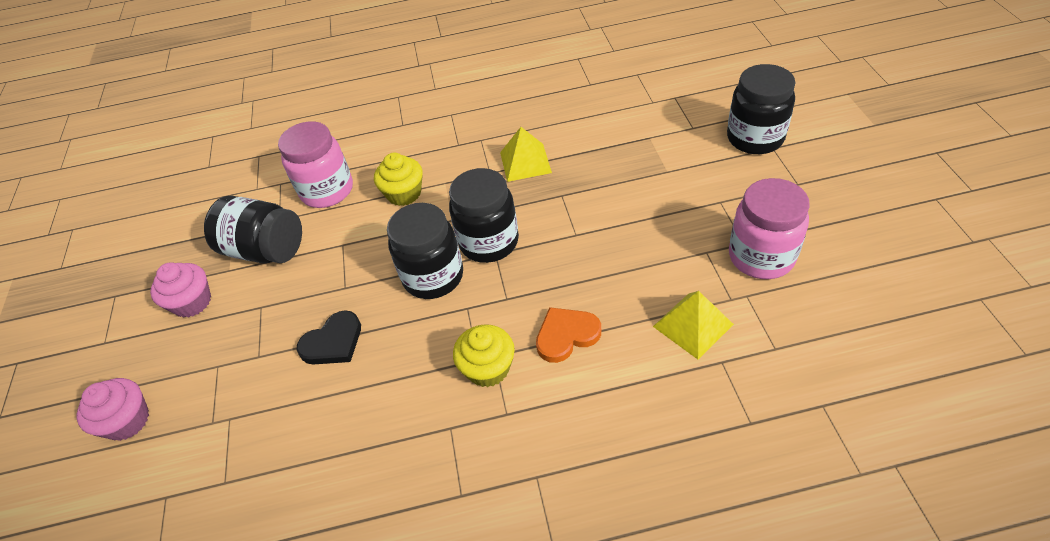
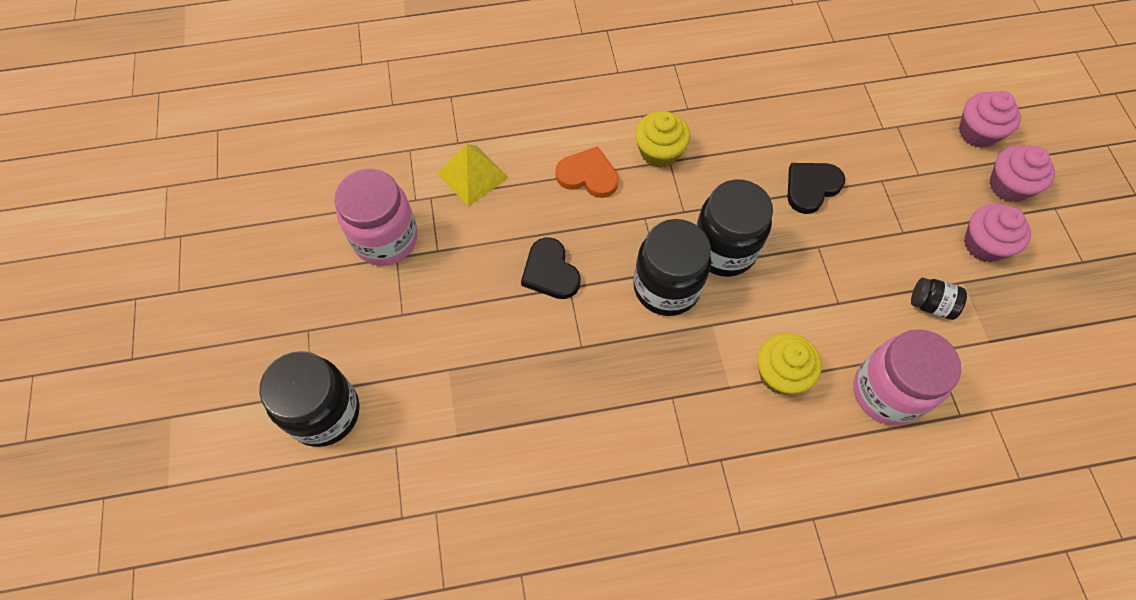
camera: 175 degrees right, 15 degrees up
(134, 361) = (1008, 186): none -> pink cupcake
(265, 250) = (931, 305): black jar -> black jar, size x0.49
(525, 162) = (625, 409): yellow pyramid -> none
(566, 335) = (588, 175): orange heart -> orange heart turned 135 degrees counterclockwise
(594, 244) = (550, 272): none -> black heart

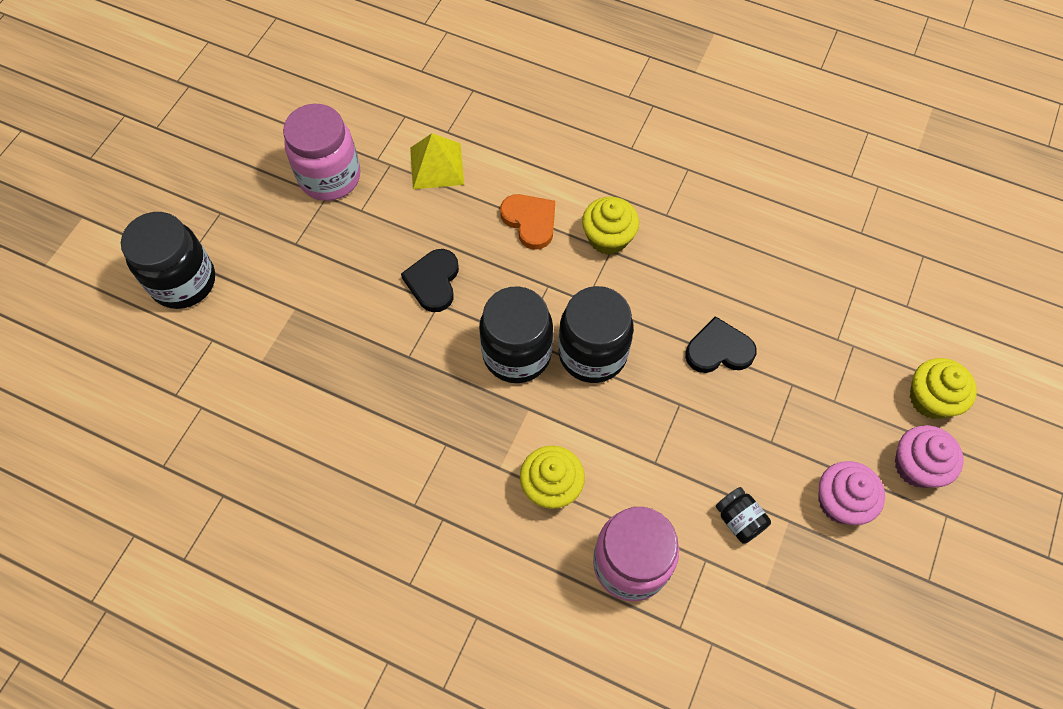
camera: 35 degrees right, 0 degrees up
(977, 132) = (931, 399): pink cupcake -> yellow cupcake

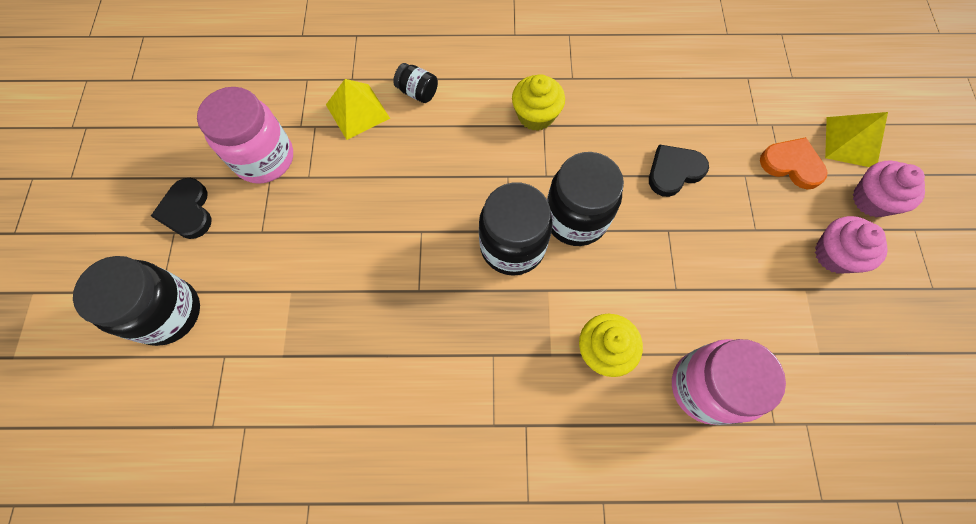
camera: 25 degrees left, 5 degrees up
(433, 281) = (406, 214): black heart -> black heart (187, 211)
(530, 221) = (463, 127): orange heart -> orange heart (792, 164)
(739, 520) = (768, 306): black jar -> black jar (417, 92)
(931, 399) = (851, 142): yellow cupcake -> yellow pyramid

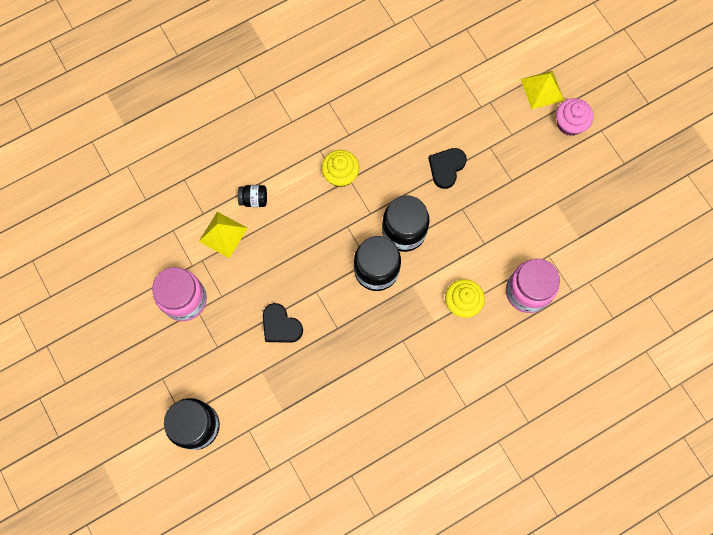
camera: 30 degrees left, 5 degrees up
(187, 211) = (160, 360): black heart -> black heart (280, 325)
(792, 164) = (514, 124): orange heart -> none
(834, 254) = (563, 172): pink cupcake -> none

